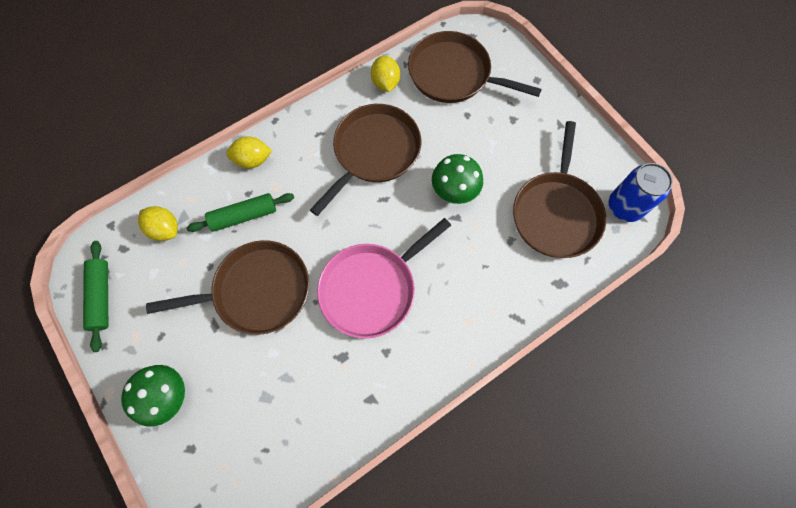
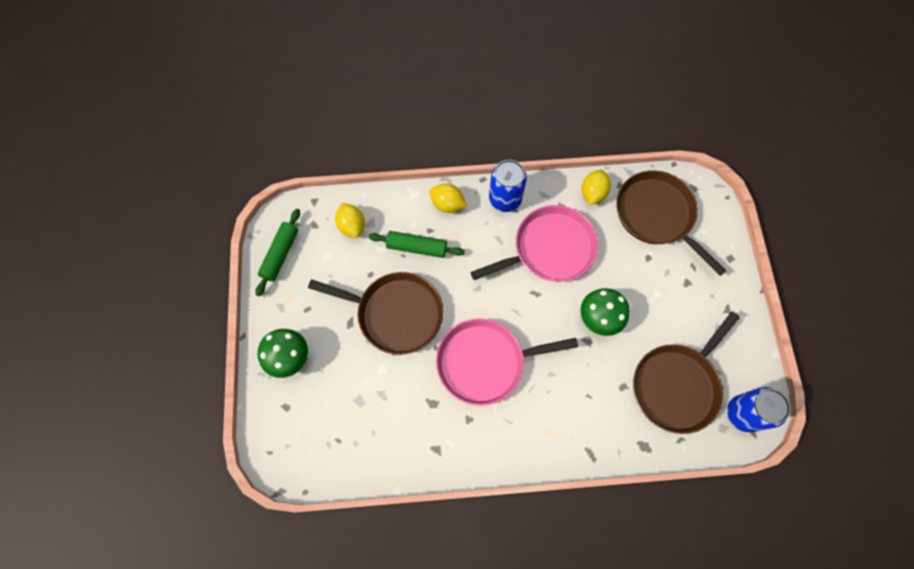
camera: 30 degrees right, 0 degrees up
(306, 128) = (505, 199): none -> blue can
(374, 152) = (549, 249): brown pan -> pink pan

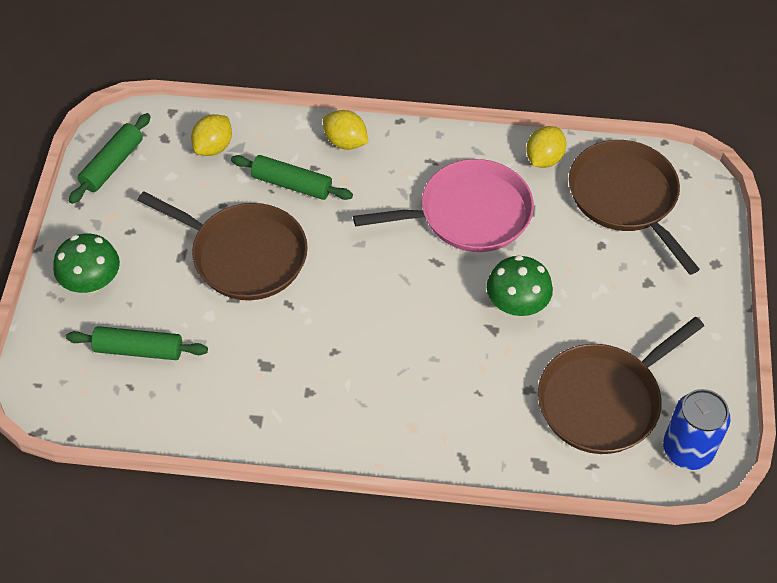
camera: 10 degrees right, 15 degrees down
(337, 408) = (138, 349): none -> green rolling pin
(352, 226) = (213, 147): yellow lemon -> yellow lemon turned 45 degrees clockwise
(485, 362) = (348, 330): pink pan -> none
(505, 199) = (423, 148): blue can -> none

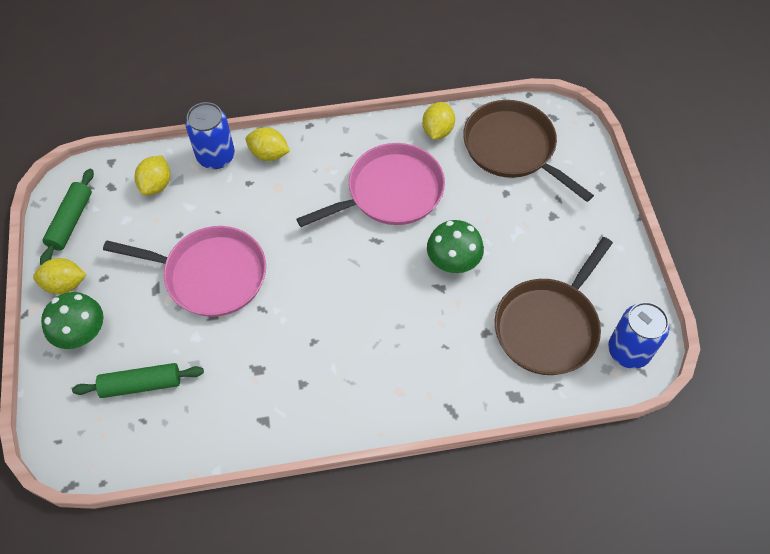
camera: 15 degrees left, 5 degrees up
(88, 228) = (65, 284): none -> yellow lemon
(244, 255) = (210, 275): brown pan -> pink pan
(286, 131) = (216, 156): none -> blue can
(291, 184) = (234, 202): green rolling pin -> none

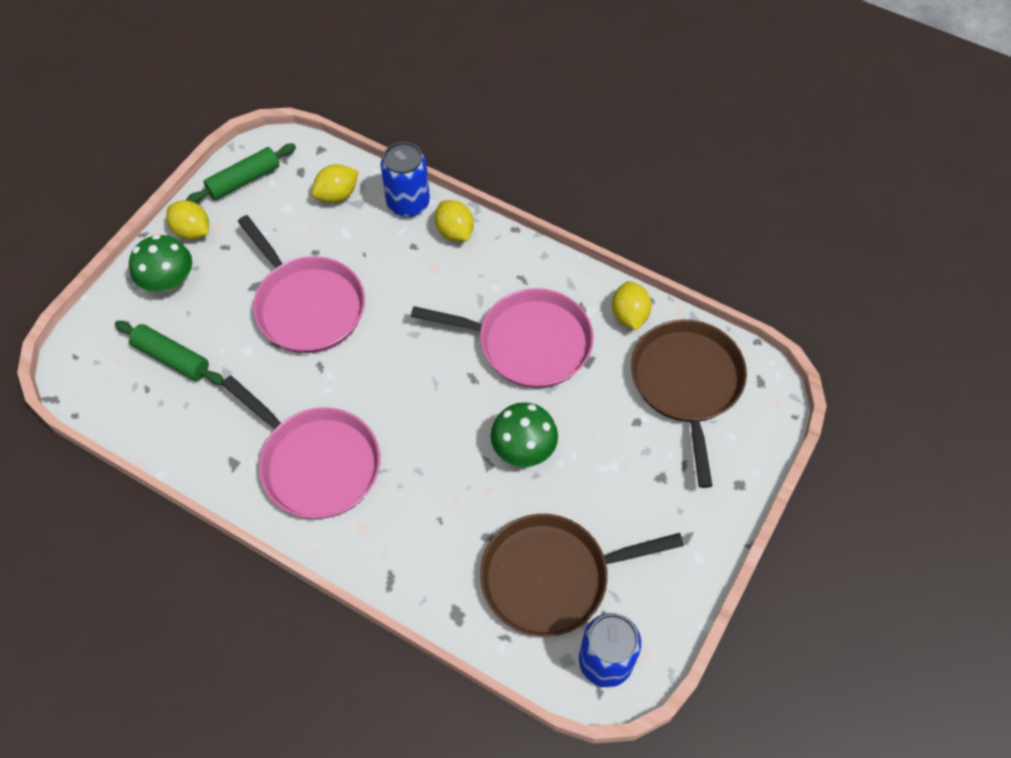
camera: 40 degrees right, 0 degrees up
(324, 375) = (316, 463): none -> pink pan
(437, 131) = (629, 315): yellow lemon -> yellow lemon turned 60 degrees counterclockwise

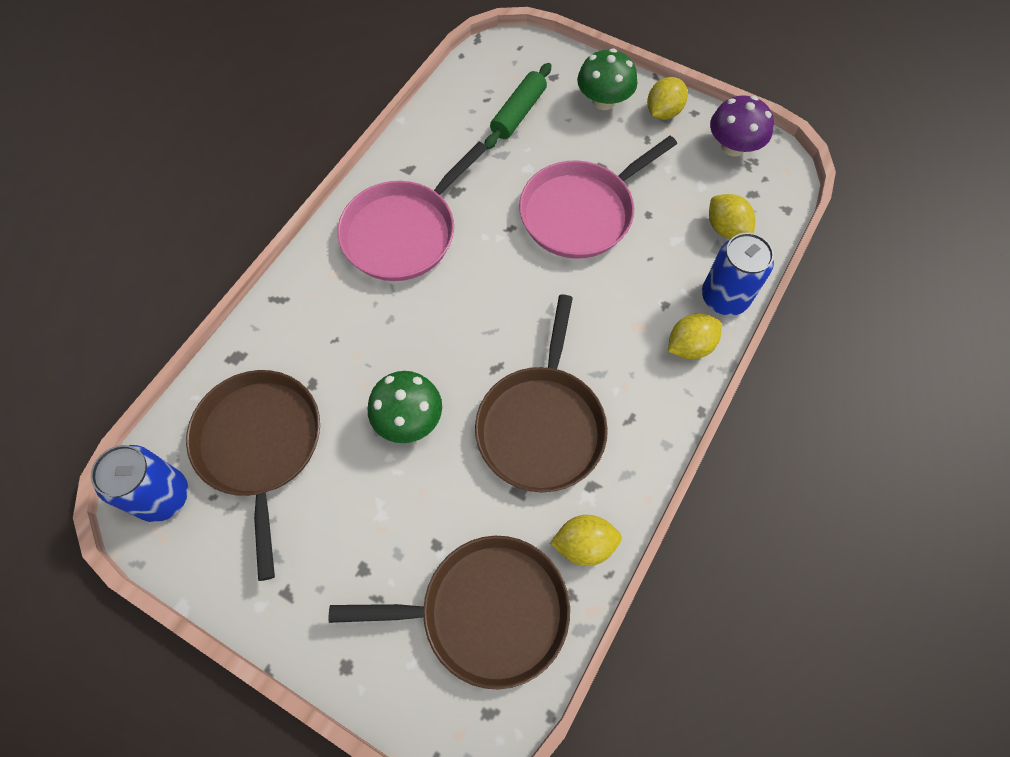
camera: 90 degrees right, 5 degrees up
(244, 180) = (733, 146): green rolling pin -> purple mushroom
(528, 343) = (541, 425): pink pan -> brown pan

